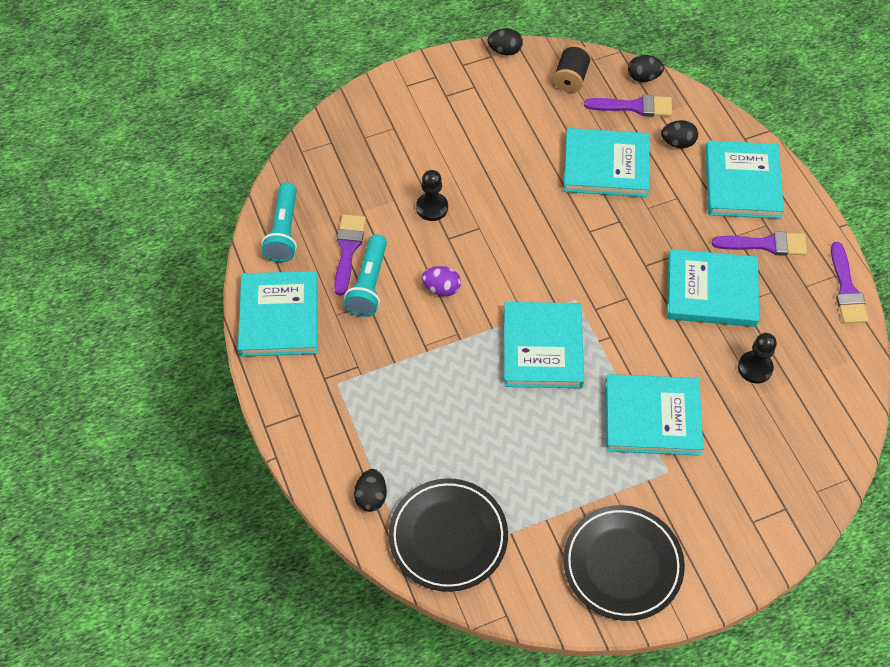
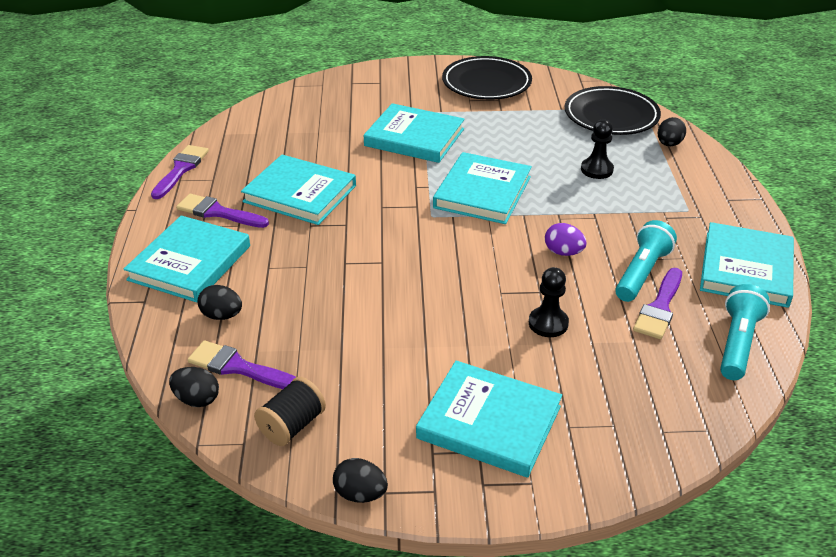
camera: 160 degrees left, 20 degrees down
(606, 166) = (322, 314): turquoise book -> turquoise book (489, 422)
(755, 368) = (307, 144): black pawn -> black pawn (596, 170)

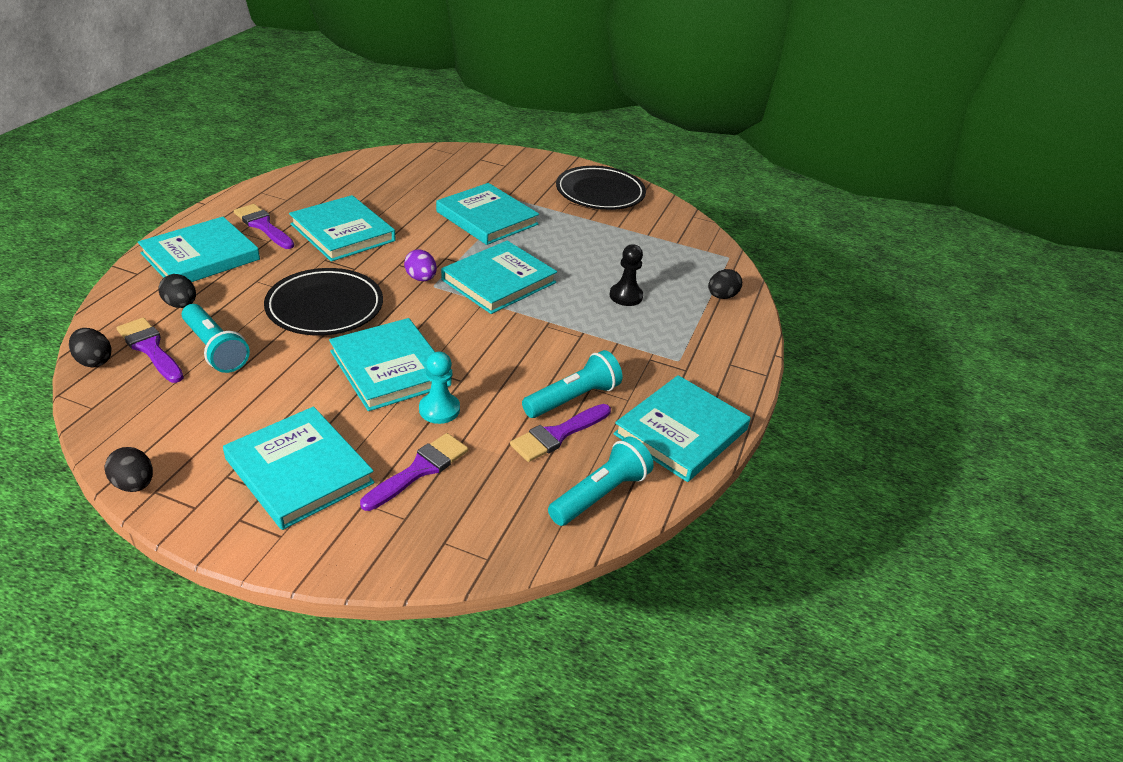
camera: 20 degrees right, 0 degrees up
(181, 170) = (270, 184): purple brush -> purple brush (419, 470)
(292, 425) = (141, 409): black spool -> none
(300, 345) = (215, 349): none -> turquoise flashlight
(471, 303) = (390, 368): none -> turquoise book
(548, 323) = (439, 409): black pawn -> turquoise pawn
(563, 252) = (518, 355): purple egg -> purple egg (421, 278)
(611, 116) = (690, 255): black plate -> black plate (325, 307)

